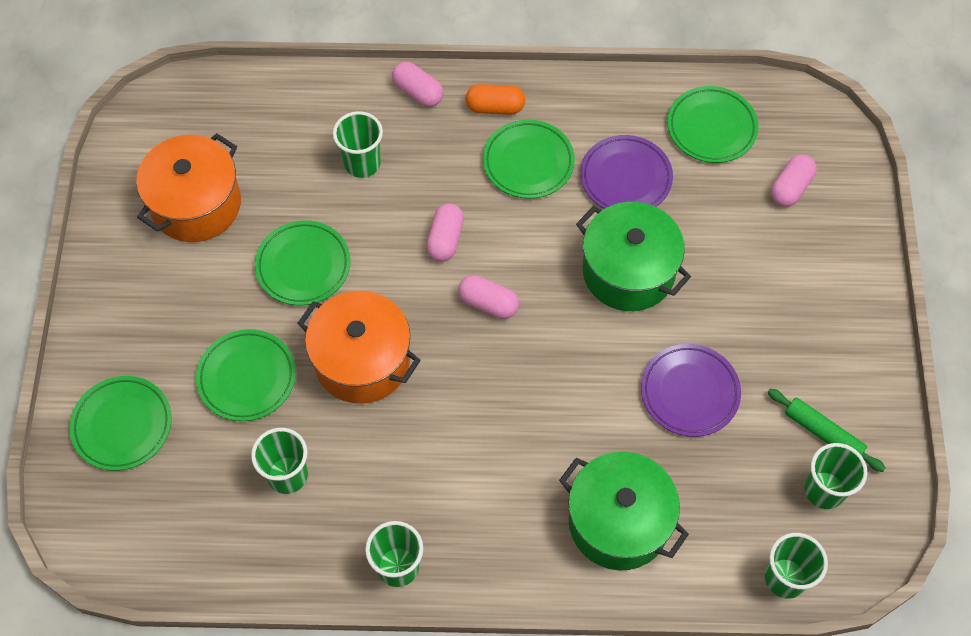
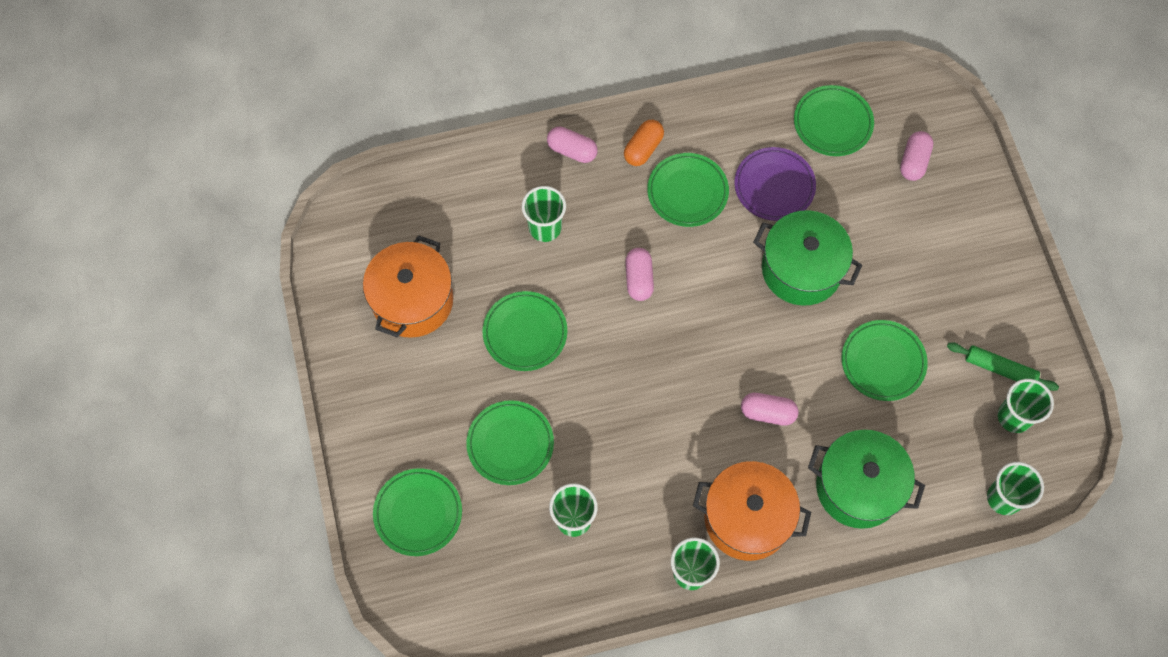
camera: 15 degrees left, 5 degrees up
(362, 361) = (603, 404): orange pot -> orange pot (747, 518)
(488, 303) = (693, 327): pink capsule -> pink capsule (767, 413)
(495, 107) = (643, 148): orange capsule -> orange capsule turned 45 degrees counterclockwise
(689, 392) = (883, 362): purple plate -> green plate

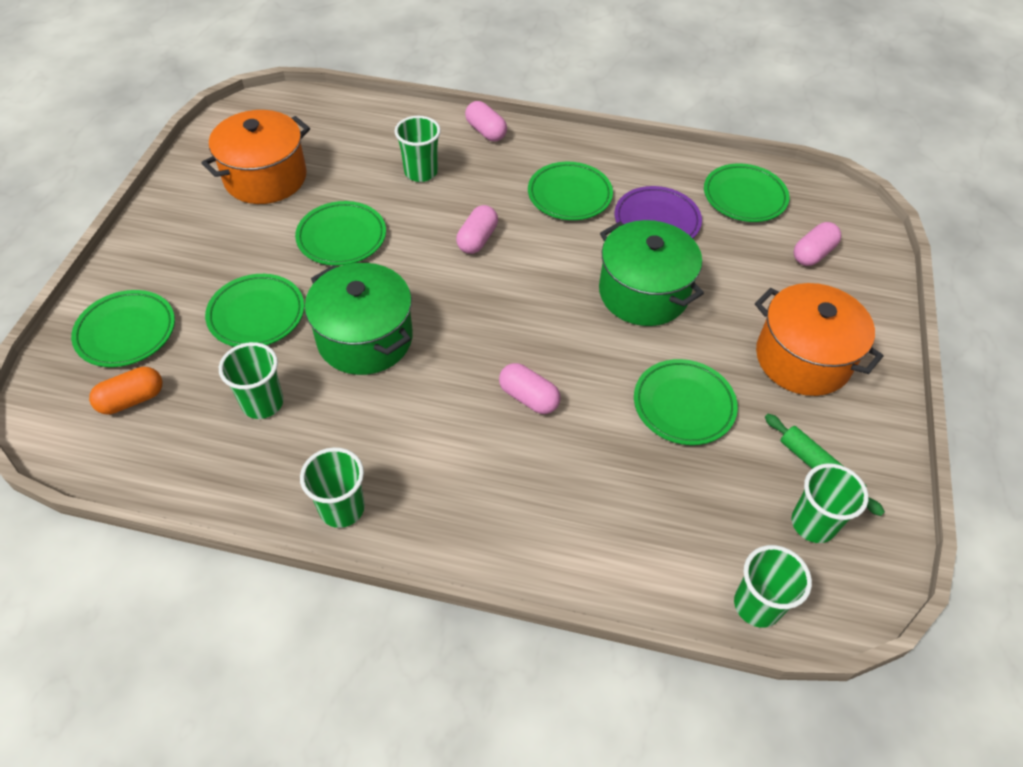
camera: 25 degrees right, 15 degrees down
(643, 148) = (550, 152): orange capsule -> orange capsule (132, 399)
(747, 518) = (439, 485): orange pot -> orange pot (802, 358)
(858, 487) = (584, 511): green pot -> green pot (365, 338)

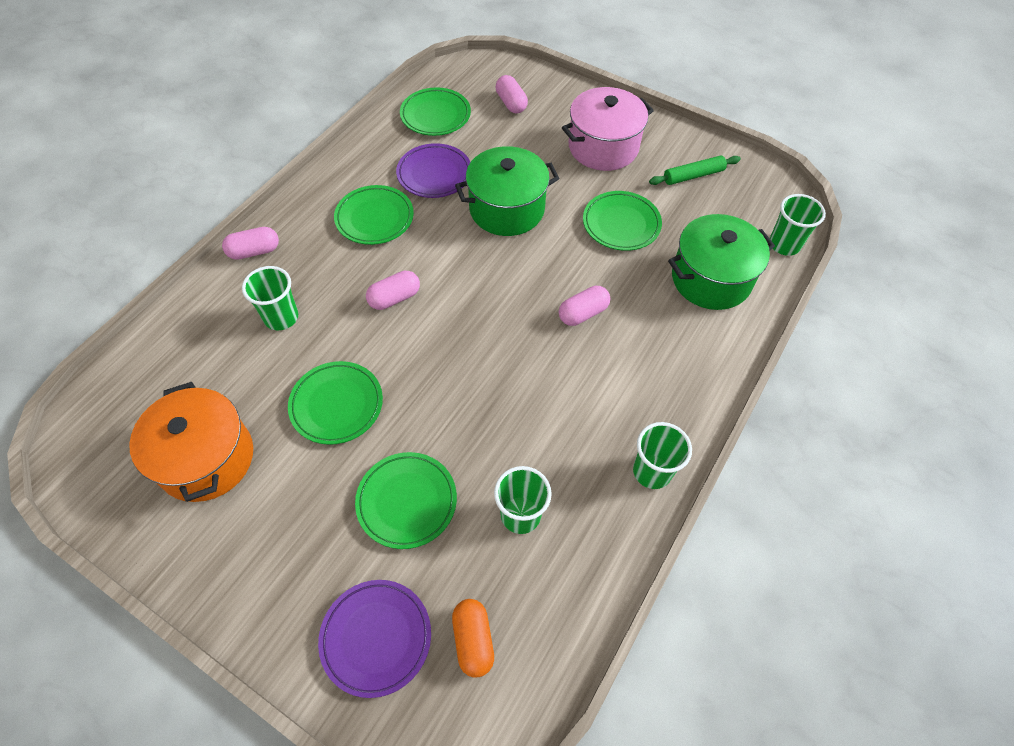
camera: 70 degrees left, 5 degrees up
(126, 332) = (376, 638): green plate -> purple plate
(365, 338) = (475, 414): green pot -> green pot (711, 279)
(477, 239) = (394, 298): pink capsule -> pink capsule turned 75 degrees counterclockwise
(802, 358) = (603, 147): orange pot -> pink pot
(813, 524) = (733, 195): green cup -> none

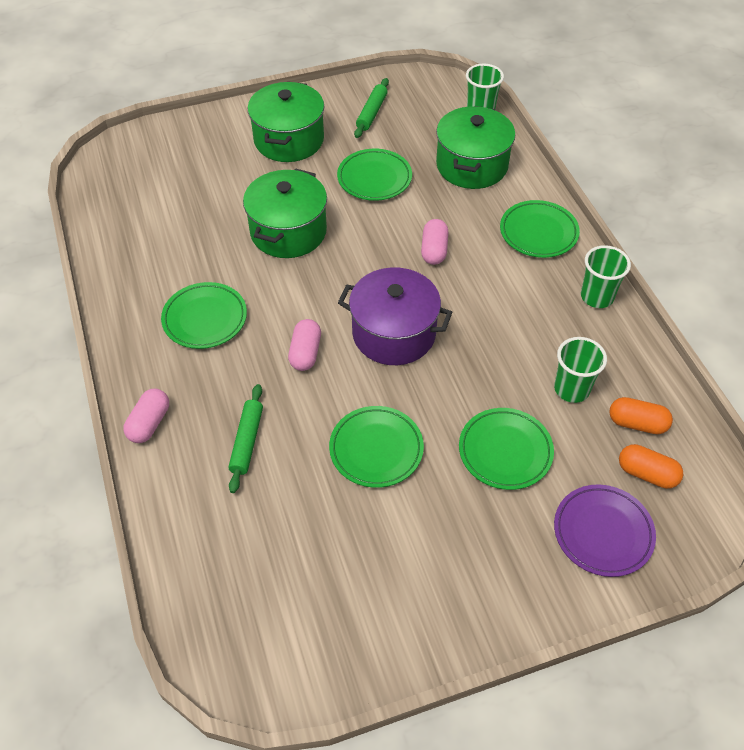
camera: 50 degrees left, 5 degrees down
(206, 458) = (347, 570): orange pot -> none
(281, 317) = (247, 441): green cup -> green rolling pin
(434, 174) = (200, 253): purple plate -> none
(435, 115) = (133, 214): green plate -> green plate (538, 232)
(465, 342) = (394, 333): none -> purple pot
(511, 103) = (178, 161): pink capsule -> none
(527, 597) = (637, 423): none -> orange capsule
(603, 147) = (289, 140): pink pot -> green pot

